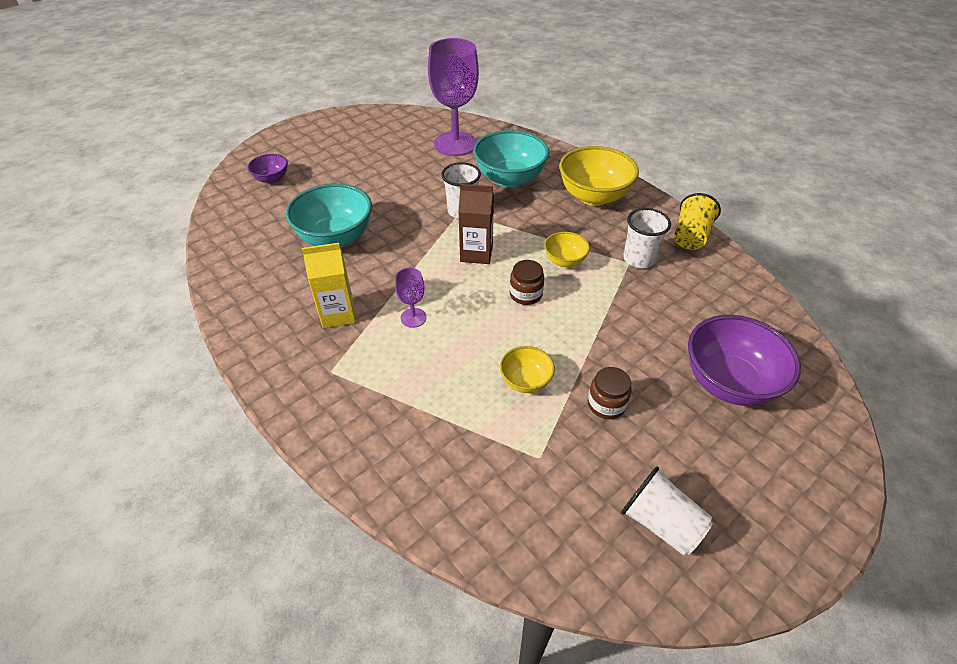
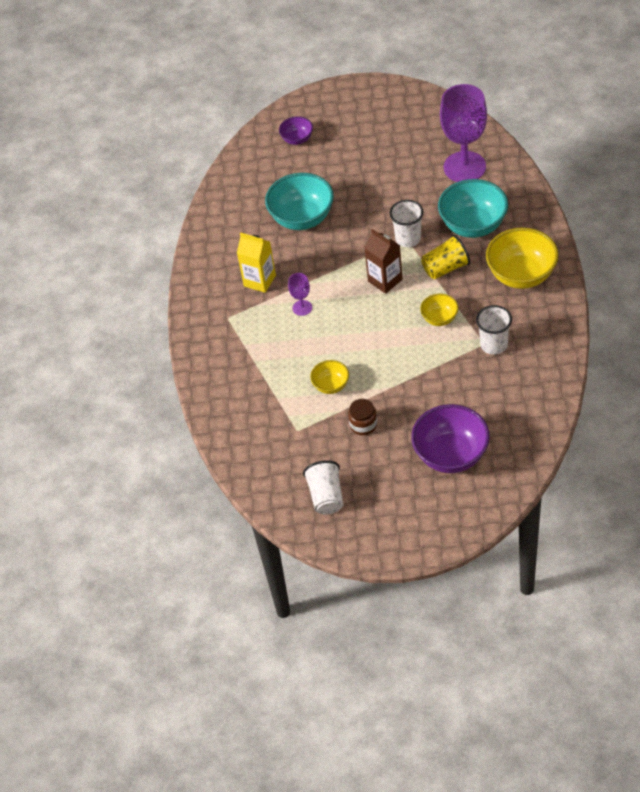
camera: 45 degrees right, 5 degrees up
(525, 294) = (387, 329): brown jar -> none
(690, 236) = (555, 347): yellow cup -> yellow cup (445, 268)

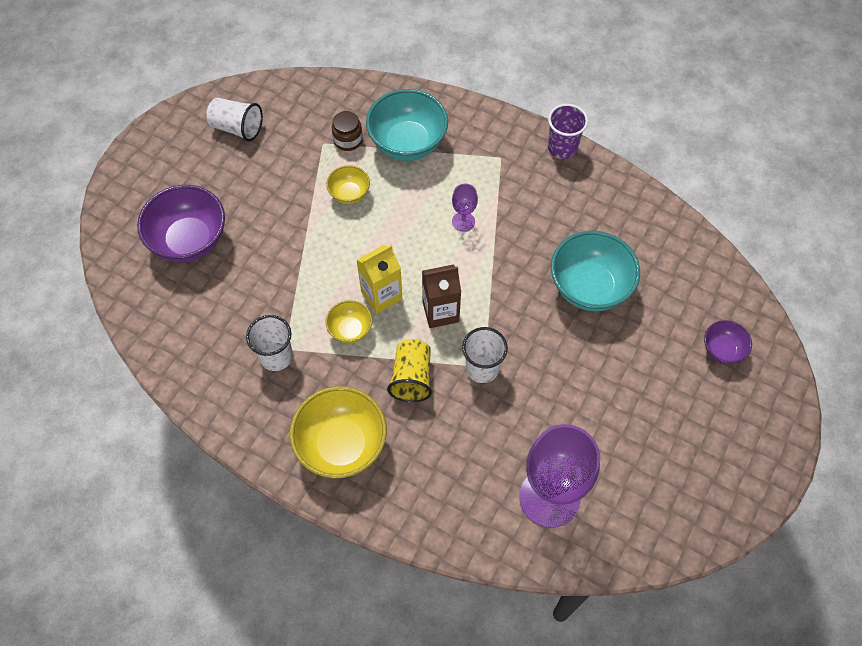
camera: 115 degrees right, 10 degrees up
(192, 288) = (562, 148): none -> purple cup
(259, 281) = (528, 205): yellow carton -> yellow carton (381, 295)
(363, 425) = (283, 194): brown jar -> brown jar (348, 140)
(473, 225) = (451, 445): turquoise bowl -> turquoise bowl (407, 143)

